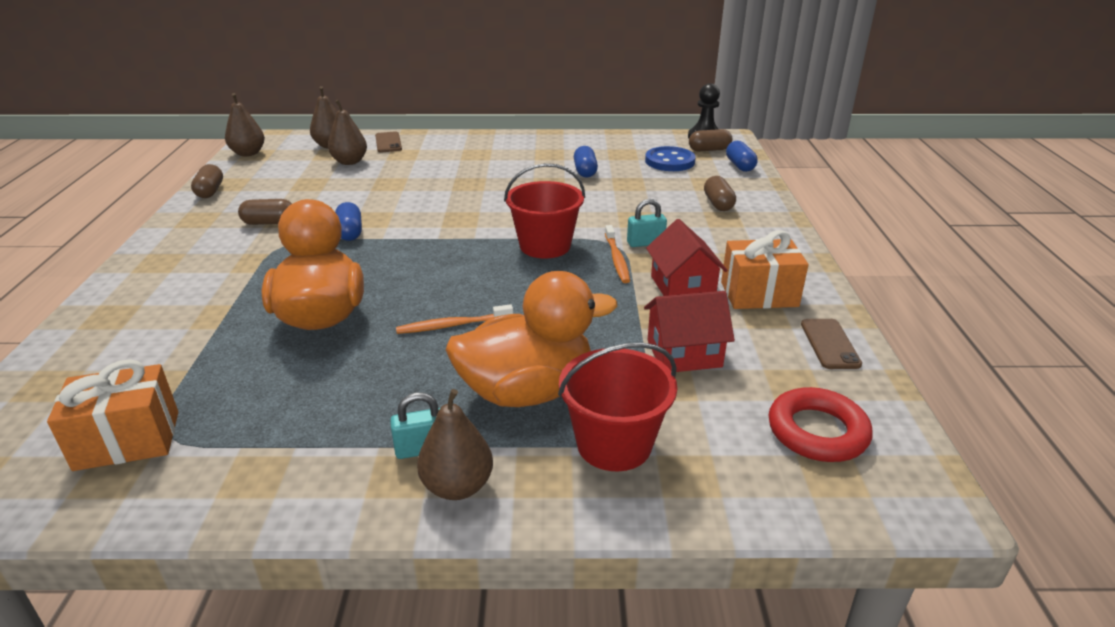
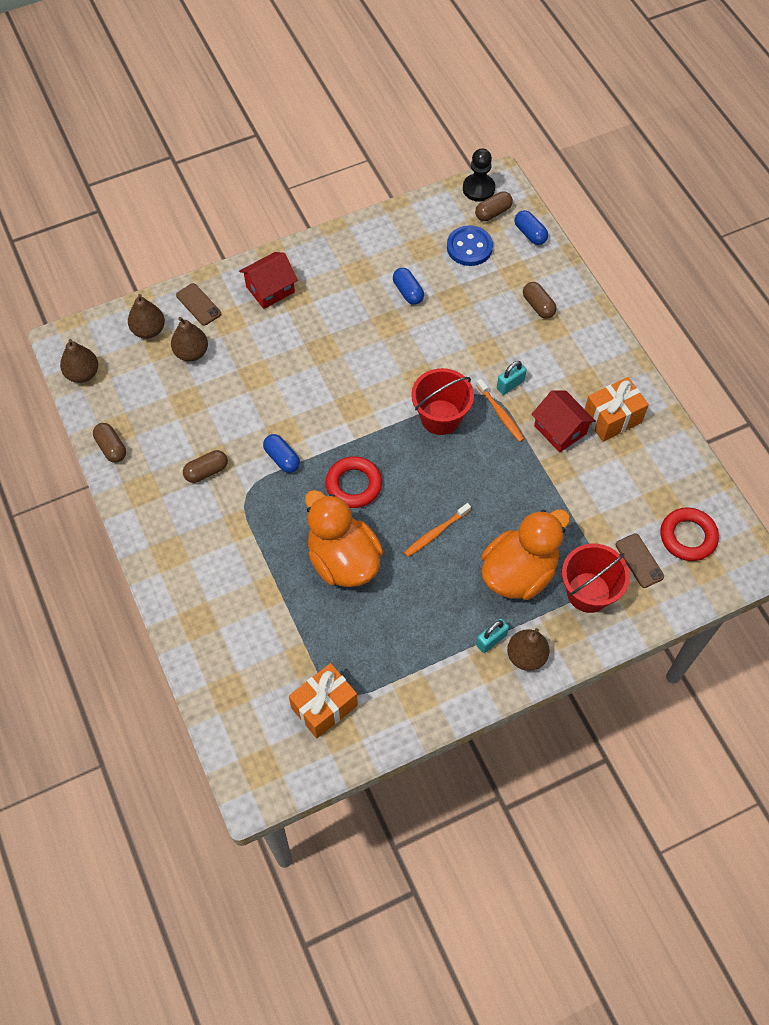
camera: 25 degrees left, 30 degrees up
(400, 266) = (354, 485): none -> red ring
(684, 353) = (591, 500): red house -> red house (270, 289)
(830, 344) = (671, 455): brown phone -> brown phone (639, 560)

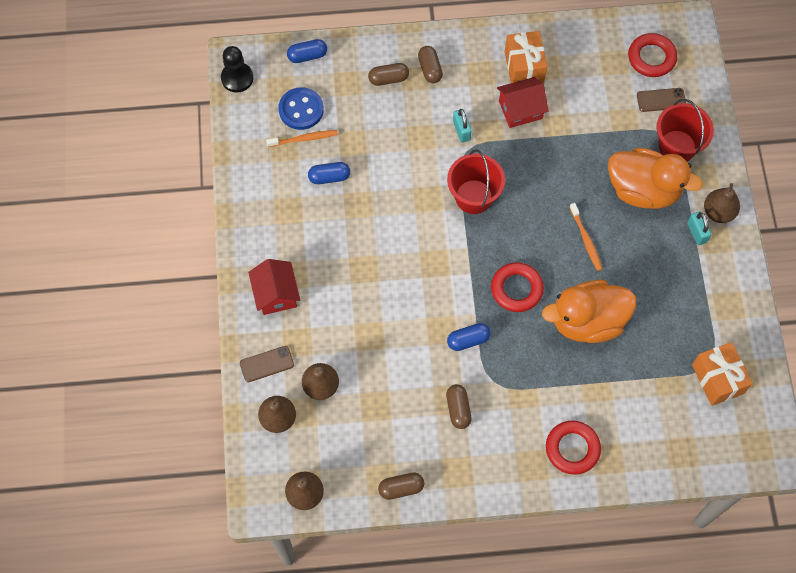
camera: 70 degrees left, 5 degrees up
(198, 585) = (572, 449): none -> red ring
(493, 212) = (270, 76): brown capsule -> brown capsule (430, 69)
(500, 414) = (488, 149): orange toothbrush -> orange toothbrush (304, 139)
(519, 572) = (643, 190): orange duck -> orange duck turned 135 degrees clockwise

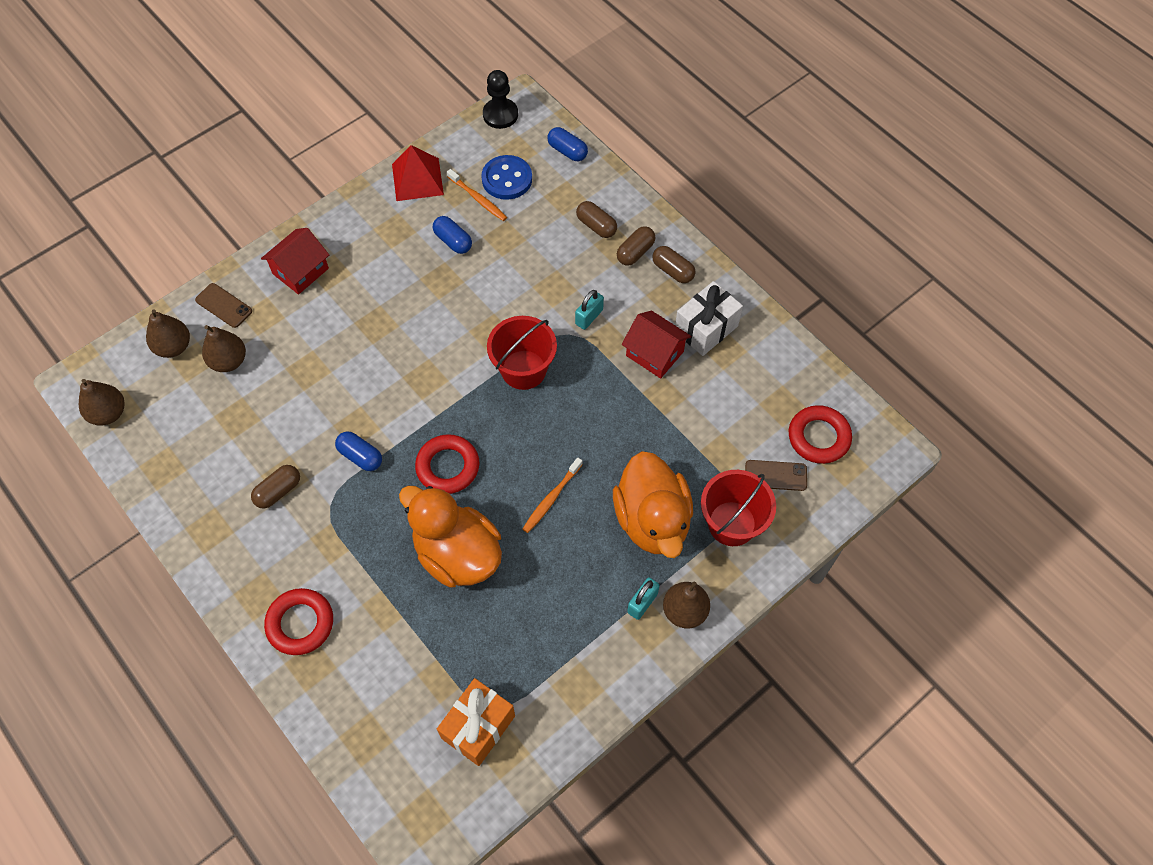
camera: 55 degrees right, 5 degrees down
(253, 168) = (417, 179): none -> red pyramid
(401, 488) = (162, 490): brown capsule -> brown capsule (672, 271)
(524, 67) = (706, 329): orange gift -> white gift
(661, 100) = (775, 475): brown phone -> brown phone turned 45 degrees counterclockwise

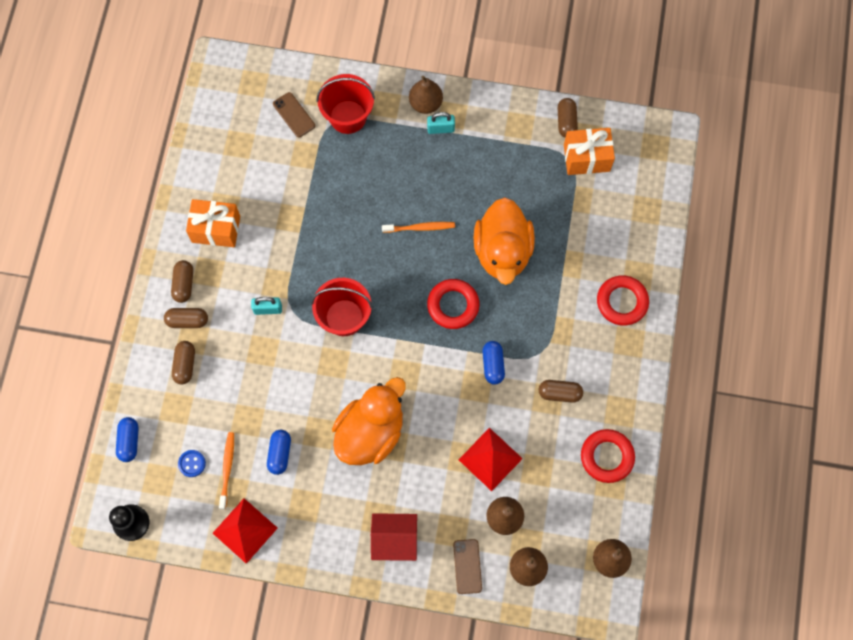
camera: 130 degrees left, 10 degrees up
(285, 388) = (490, 459): none -> red pyramid
(507, 179) = (192, 463): blue button -> blue button, size x0.55
(538, 742) = (566, 122): none -> brown capsule
(652, 520) = (384, 161): orange duck -> orange duck (370, 432)
(654, 353) = (262, 246): red house -> none
(706, 329) = (216, 229): white gift -> orange gift
(818, 437) = (245, 109): red ring -> red ring (607, 457)

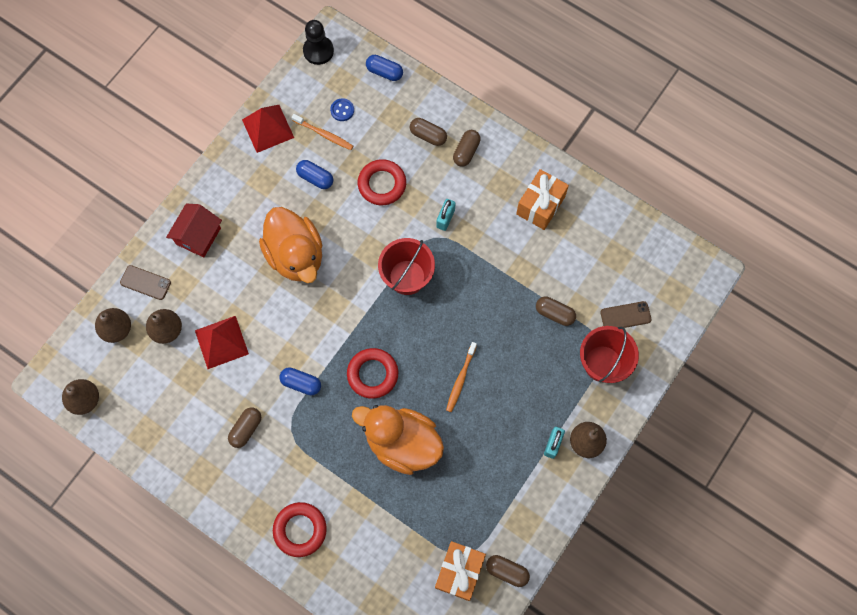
camera: 115 degrees right, 0 degrees up
(184, 284) = (500, 161): brown capsule -> brown capsule (554, 313)
(607, 457) = (170, 442): red ring -> red ring (382, 184)

